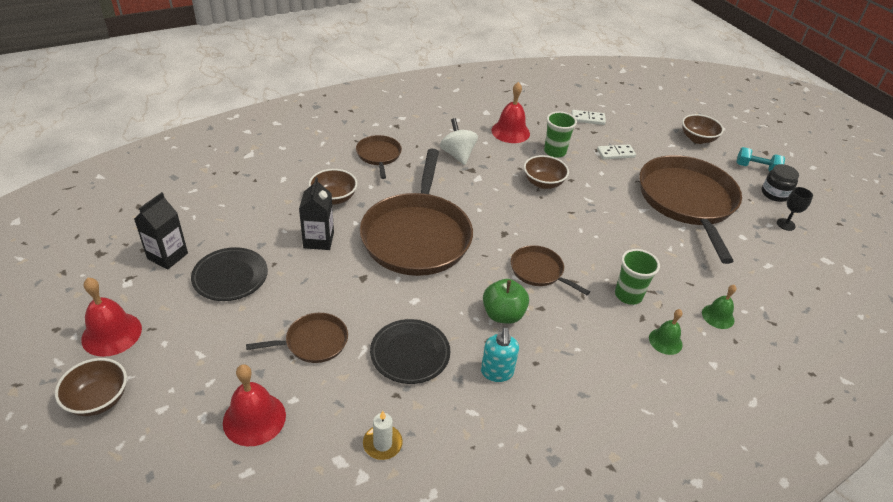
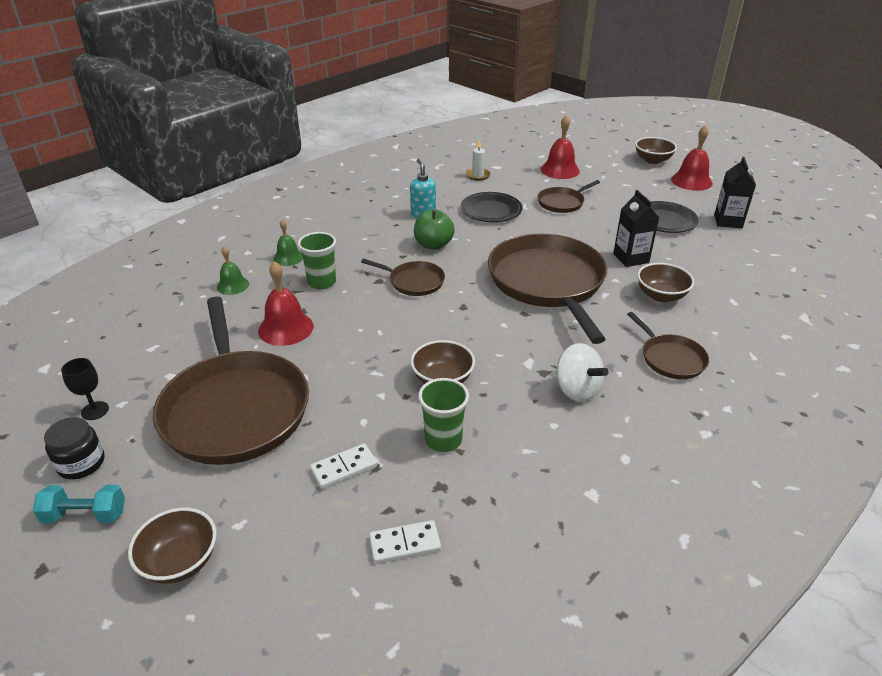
camera: 165 degrees right, 5 degrees down
(510, 132) = (528, 460): red bell -> red bell (286, 328)

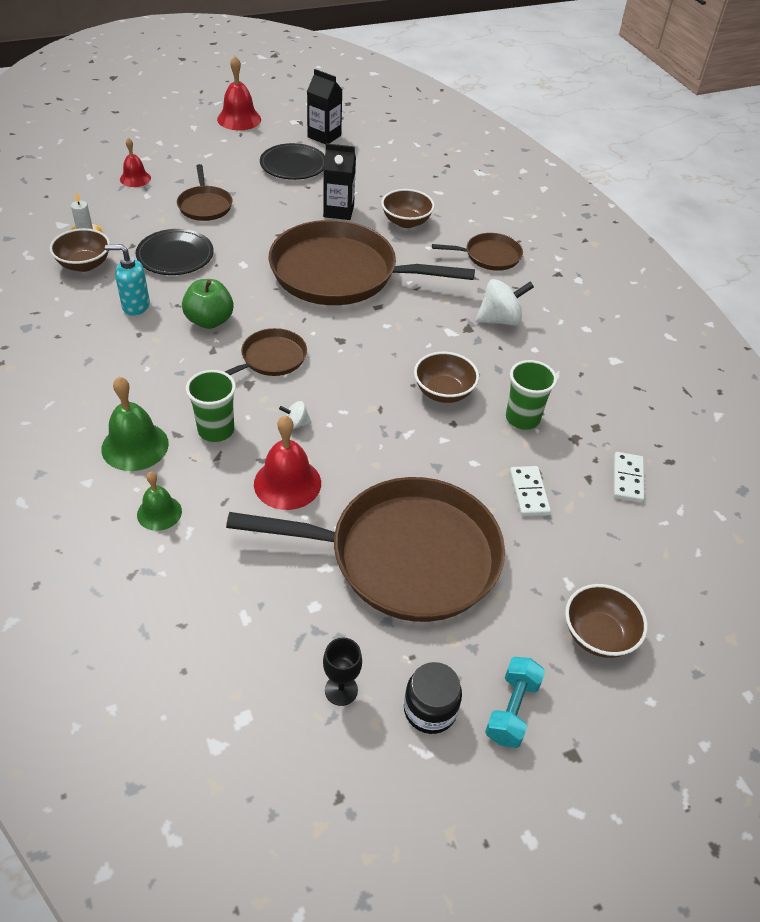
camera: 70 degrees left, 10 degrees up
(288, 257) = (135, 446): green bell -> green bell, size x1.59
(350, 314) = (296, 424): none -> white spinning top
(560, 170) = (135, 178): red bell -> red bell, size x0.63
(652, 160) = (177, 119): brown bowl -> brown bowl (84, 264)

